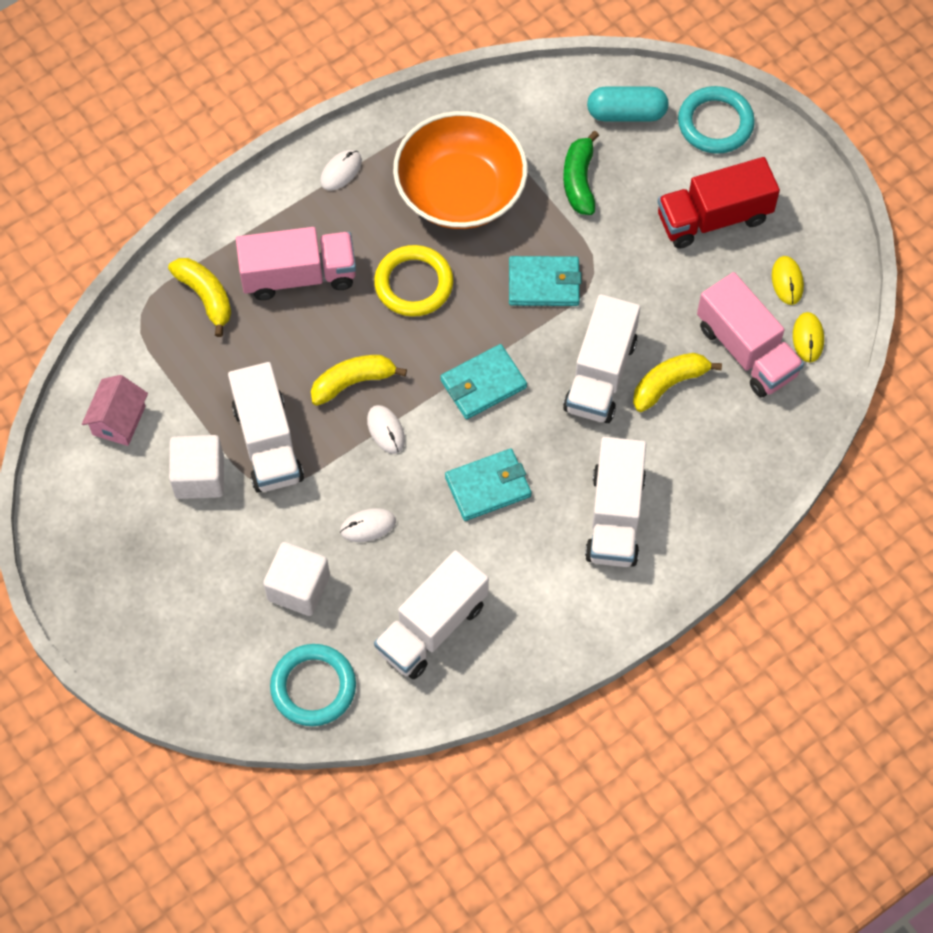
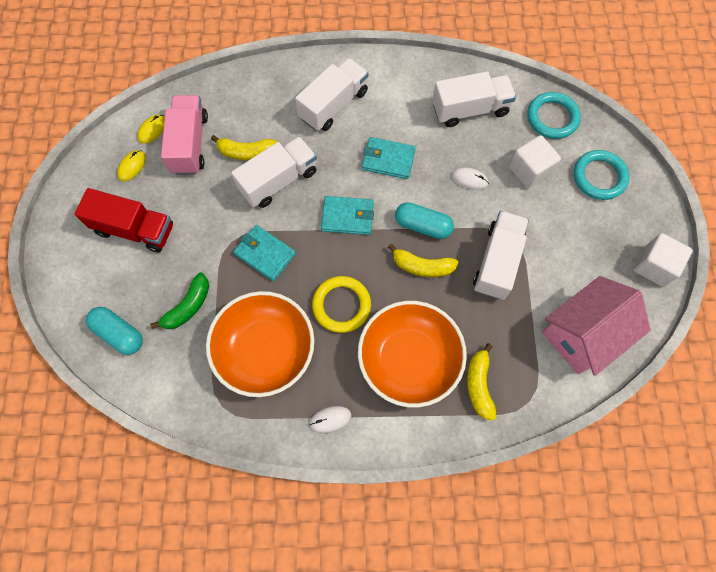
camera: 145 degrees left, 5 degrees up
(119, 420) = (582, 334): pink house -> pink house, size x1.87
(199, 477) = (551, 267): white cube -> white cube (654, 266)
(298, 275) = (409, 359): pink truck -> orange bowl
(386, 430) = (422, 225): white mouse -> turquoise capsule
(715, 123) = (75, 289): turquoise ring -> turquoise ring (599, 177)

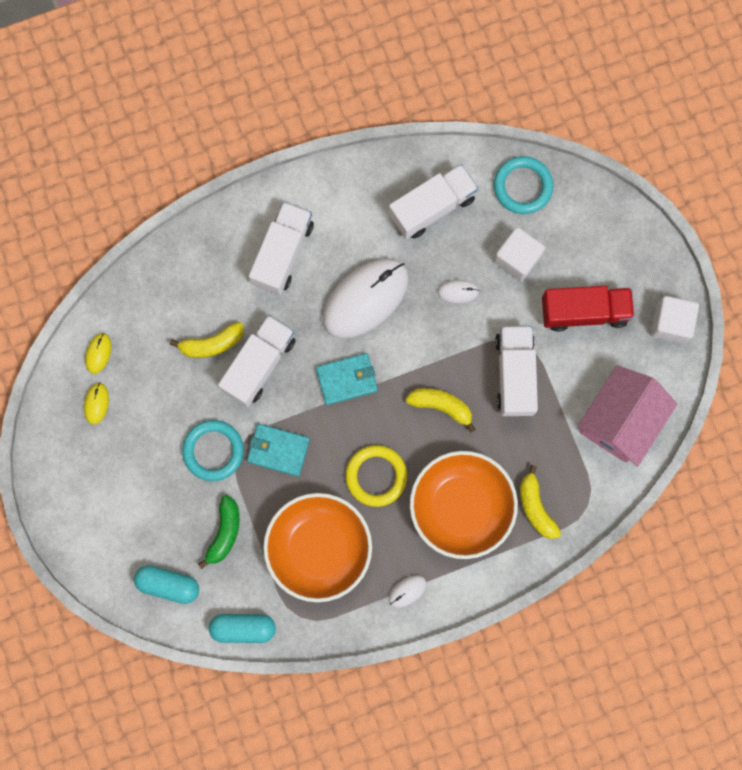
camera: 20 degrees left, 10 degrees up
(134, 229) = (132, 472): red truck -> red truck (584, 311)
(190, 144) = (146, 355): pink truck -> none
(388, 160) = (365, 299): turquoise wallet -> white mouse
(422, 225) = (427, 361): turquoise capsule -> turquoise capsule (243, 628)
(422, 266) = (441, 406): yellow banana -> yellow banana turned 150 degrees counterclockwise
(599, 177) = (590, 241): turquoise ring -> turquoise ring (213, 451)

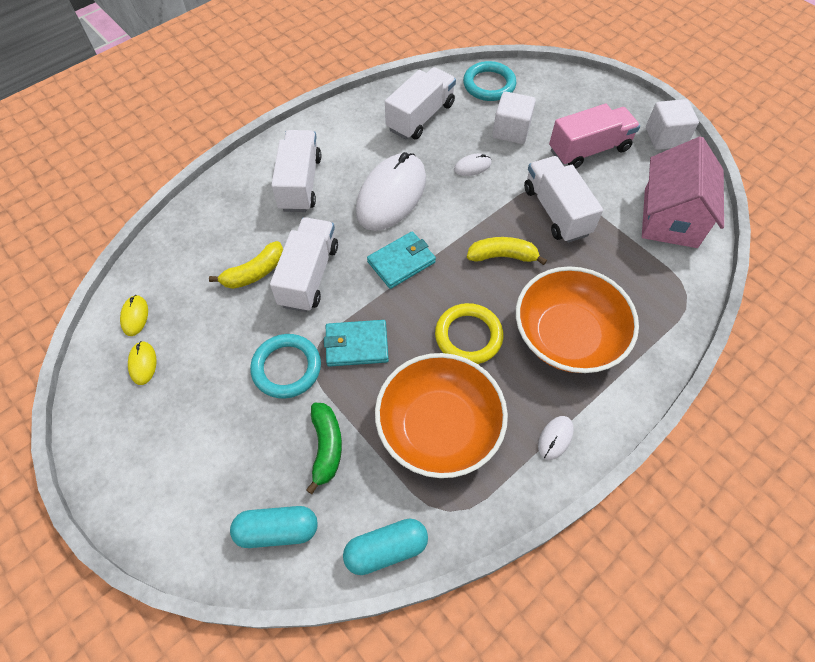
camera: 20 degrees left, 20 degrees down
(535, 507) = (639, 312): yellow banana -> none
(584, 311) = (589, 150): red truck -> pink truck

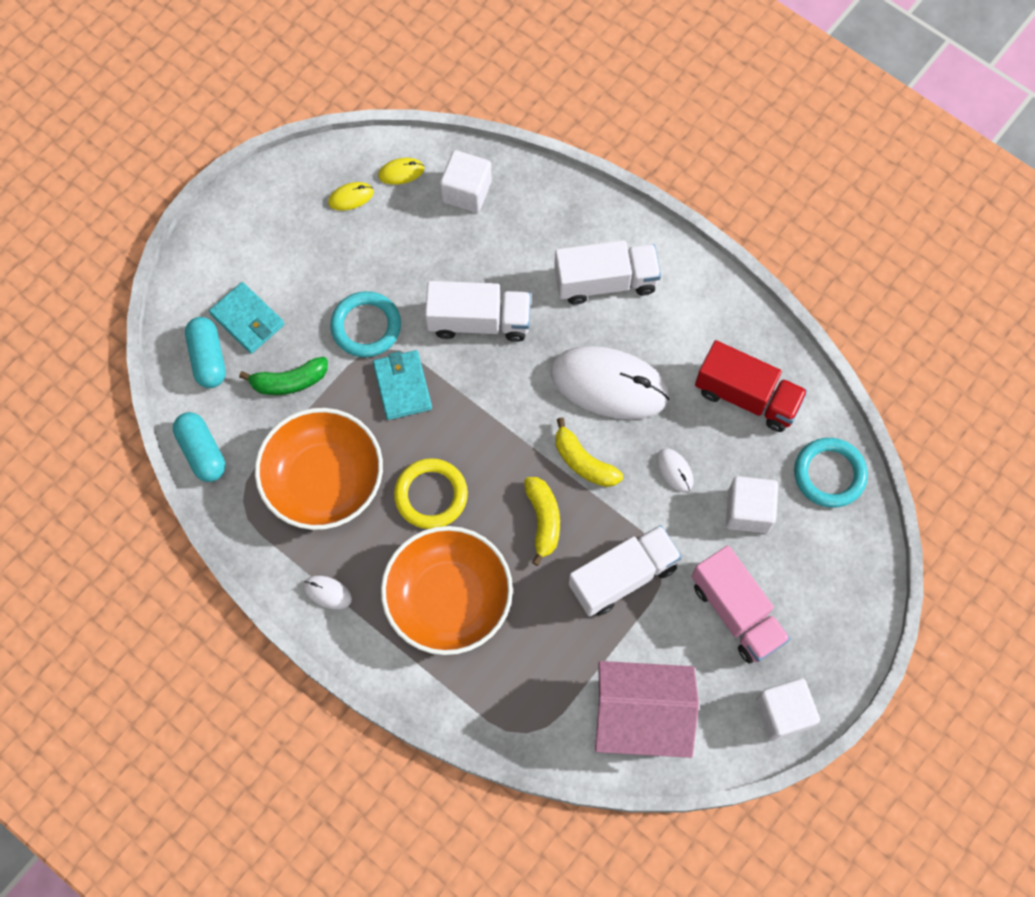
camera: 80 degrees right, 10 degrees up
(177, 267) = (466, 191): none -> white cube
(254, 273) = (473, 267): yellow banana -> yellow banana (583, 462)
(401, 262) = (514, 412): turquoise wallet -> turquoise wallet (247, 319)
(420, 117) = (747, 396): white truck -> red truck

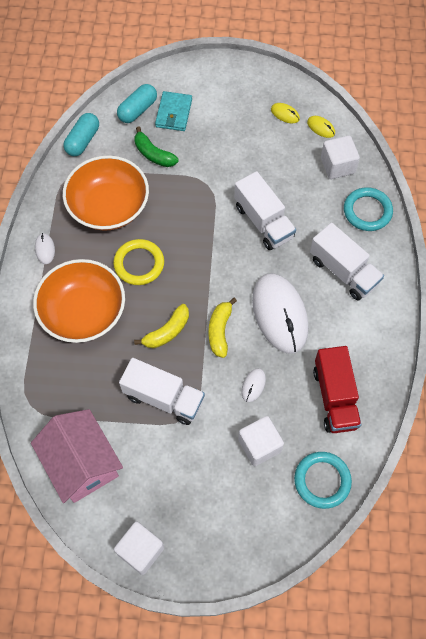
camera: 55 degrees right, 5 degrees down
(366, 326) = (214, 169): turquoise ring -> turquoise ring (367, 211)
(402, 386) = (193, 209): turquoise wallet -> none
(736, 612) = (188, 480): pink truck -> none

